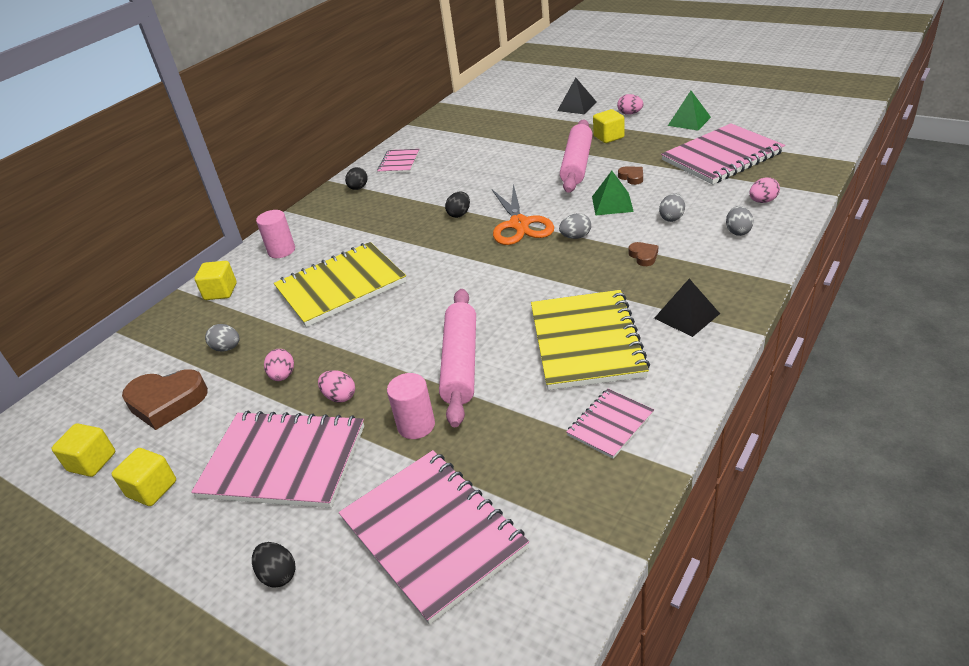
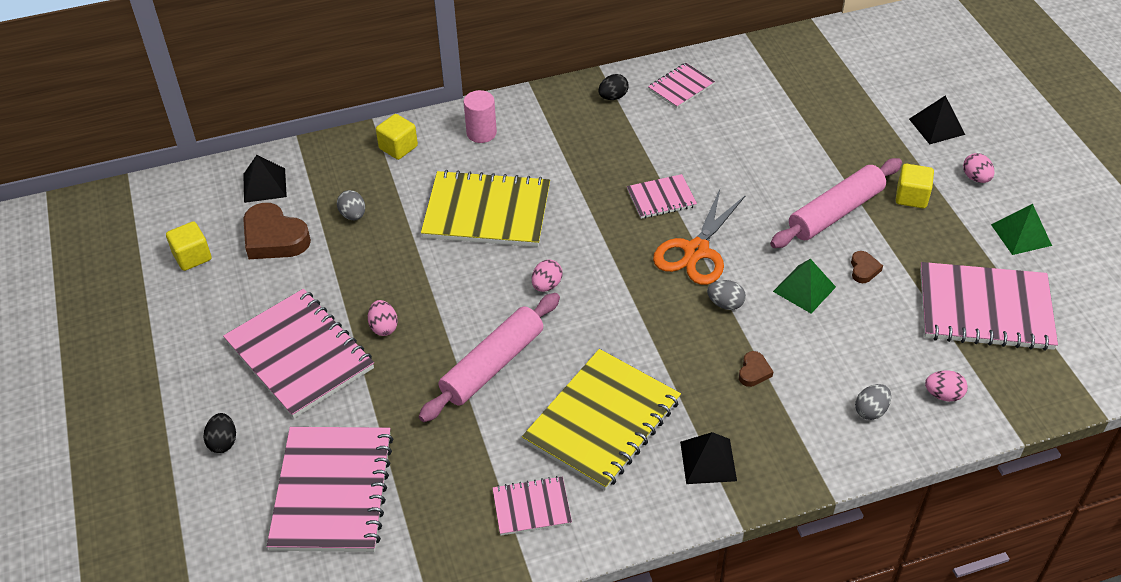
camera: 35 degrees right, 10 degrees up
(118, 375) = (264, 185): none -> black pyramid
(152, 489) = (208, 311): yellow cube -> none
(283, 376) = (365, 275): pink egg -> pink egg (546, 285)
(416, 425) = (407, 396): pink cylinder -> none
(459, 214) = (661, 198): black egg -> pink notebook
(672, 218) = (834, 348): grey egg -> none

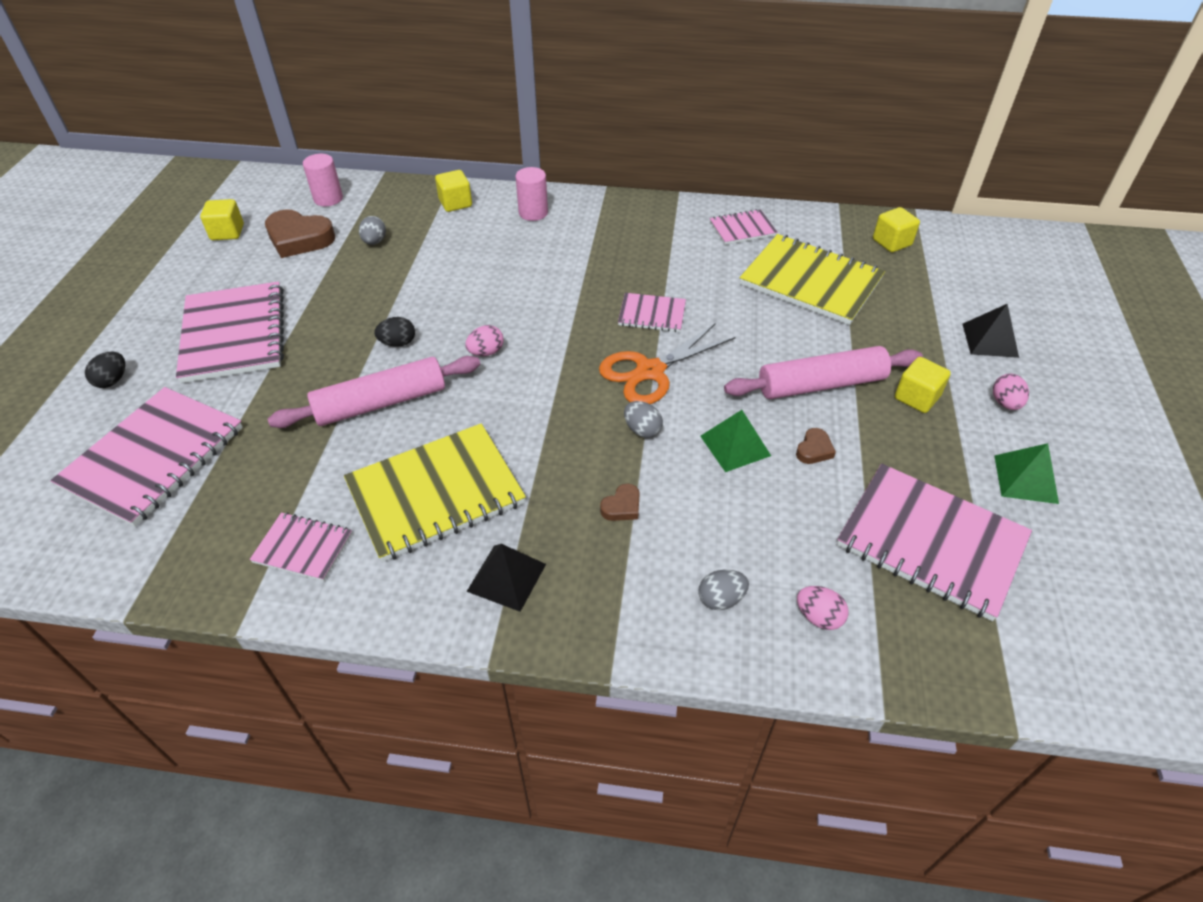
camera: 25 degrees right, 0 degrees up
(264, 185) = (328, 198): black pyramid -> pink cylinder
(274, 238) = (299, 239): brown heart -> brown heart turned 45 degrees counterclockwise
(384, 327) = (319, 337): pink egg -> none
(487, 212) = (485, 275): yellow notebook -> yellow notebook (810, 282)
(613, 97) = (672, 219): black egg -> black egg (398, 343)
(812, 59) = (892, 242): none -> yellow cube

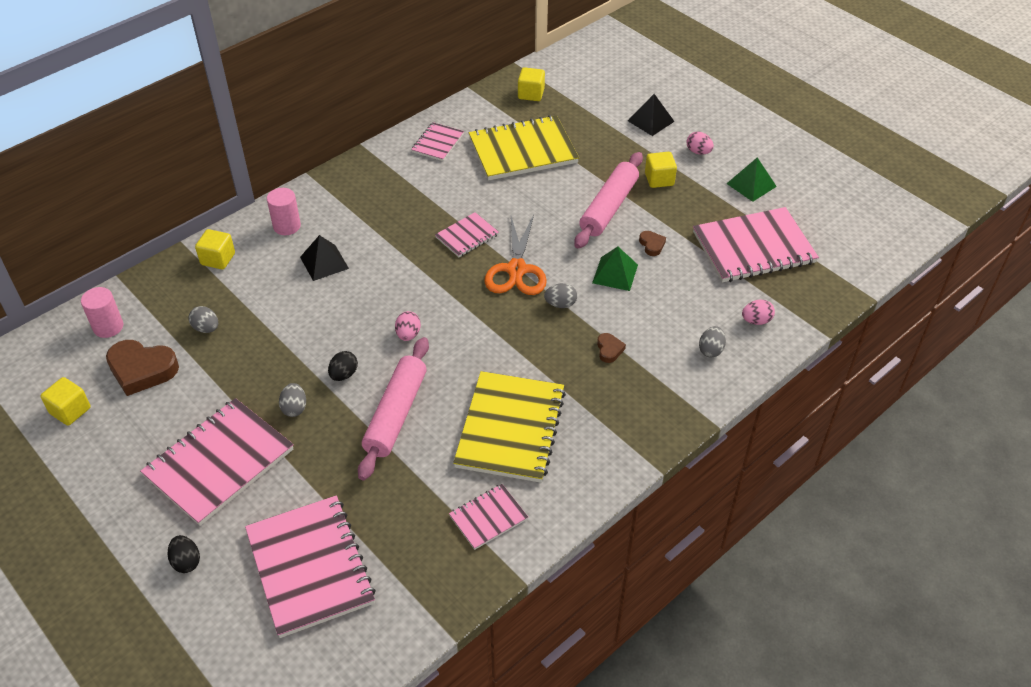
camera: 50 degrees left, 0 degrees up
(234, 334) = (219, 463): pink notebook -> pink notebook turned 75 degrees counterclockwise
(299, 239) = (142, 370): brown heart -> brown heart turned 45 degrees clockwise
(331, 338) = (294, 408): none -> grey egg
(506, 577) = (609, 430): black pyramid -> black pyramid (324, 262)

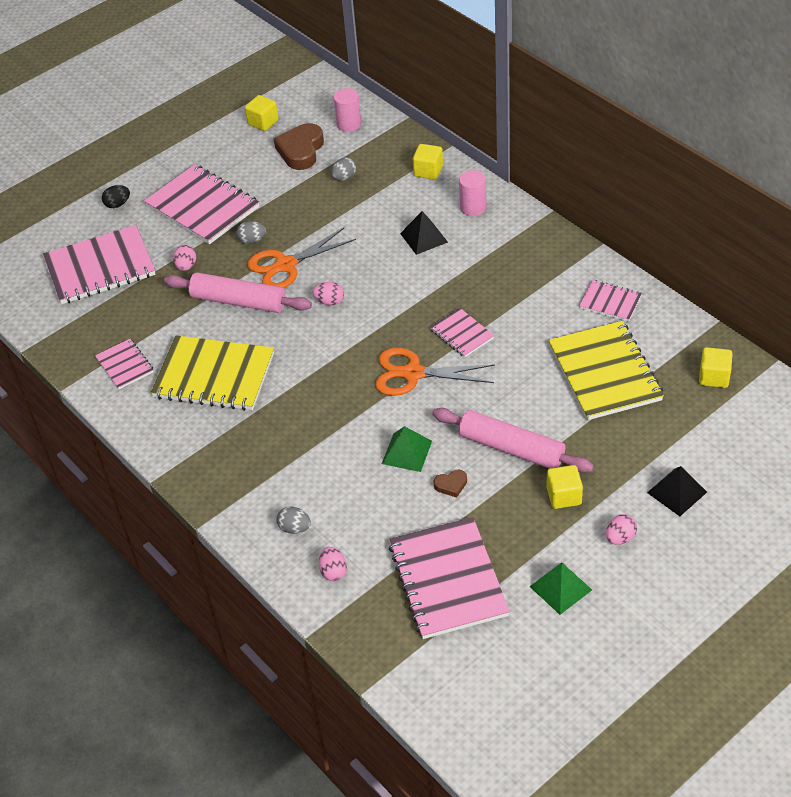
camera: 95 degrees right, 0 degrees up
(326, 470) = (186, 266): none -> pink egg
(344, 374) = (286, 265): black egg -> orange scissors
(560, 304) = (364, 408): grey egg -> none
(609, 350) = (301, 446): brown heart -> none

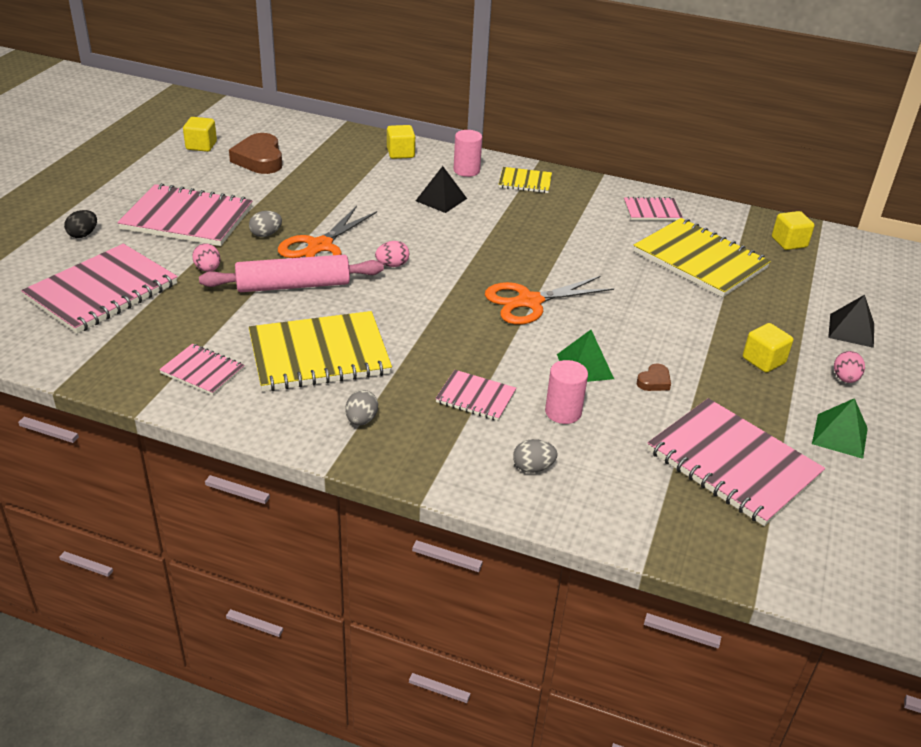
camera: 35 degrees left, 10 degrees down
(333, 571) = (612, 495): pink egg -> none
(344, 177) = (322, 171): grey egg -> grey egg (361, 420)
(349, 124) = (292, 134): pink cylinder -> pink cylinder (563, 412)
(462, 334) = (546, 261): pink notebook -> pink notebook (475, 397)
(511, 448) = (679, 336): pink rolling pin -> none
(517, 235) = (525, 182): none -> yellow notebook

